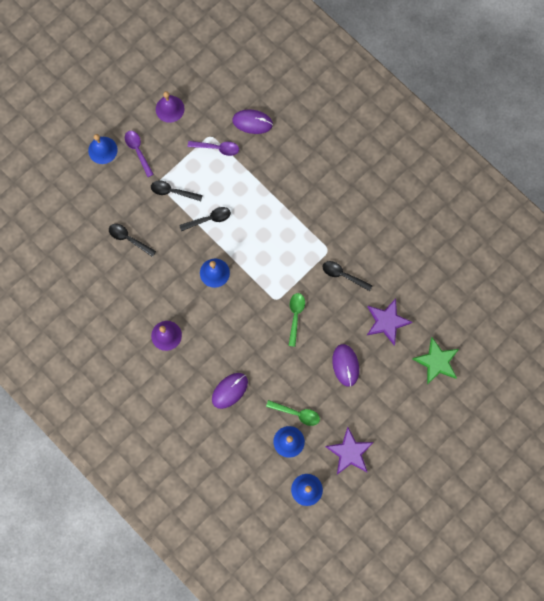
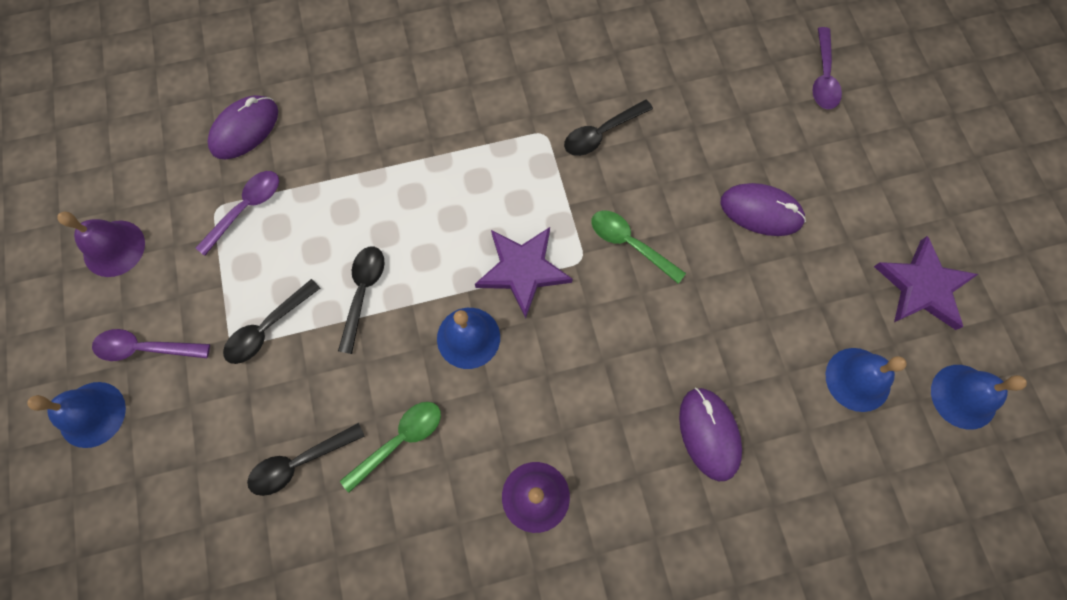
camera: 60 degrees left, 5 degrees down
(297, 413) = (811, 337): green spoon -> green spoon (400, 440)
(387, 322) = (718, 112): purple star -> purple star (523, 270)
(436, 362) = (823, 77): green star -> purple spoon

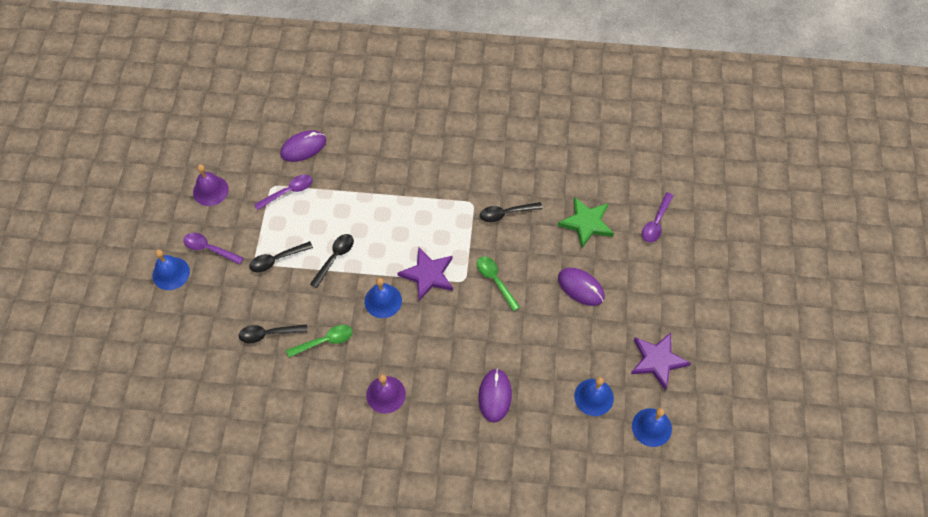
camera: 20 degrees right, 10 degrees down
(725, 110) = (586, 223): none -> green star

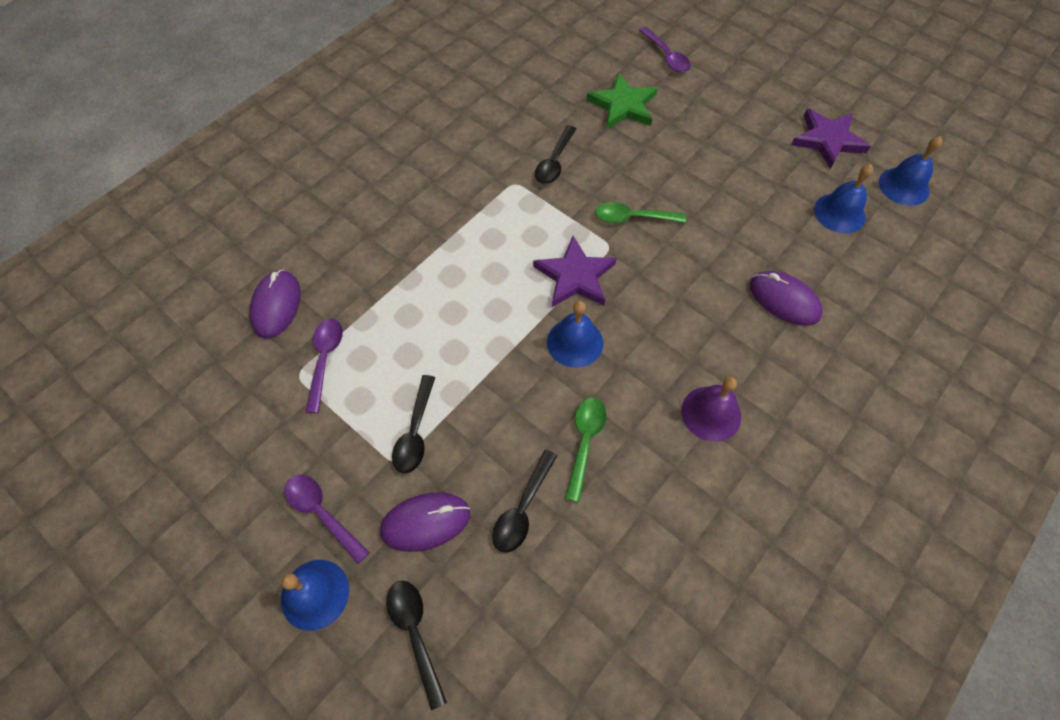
camera: 55 degrees left, 0 degrees up
(209, 249) = (322, 513): purple spoon -> purple spoon turned 75 degrees clockwise
(210, 190) = (229, 457): purple bell -> none
(335, 258) = (470, 361): black spoon -> black spoon (415, 633)
(581, 287) = (697, 151): purple mouse -> purple mouse (425, 522)

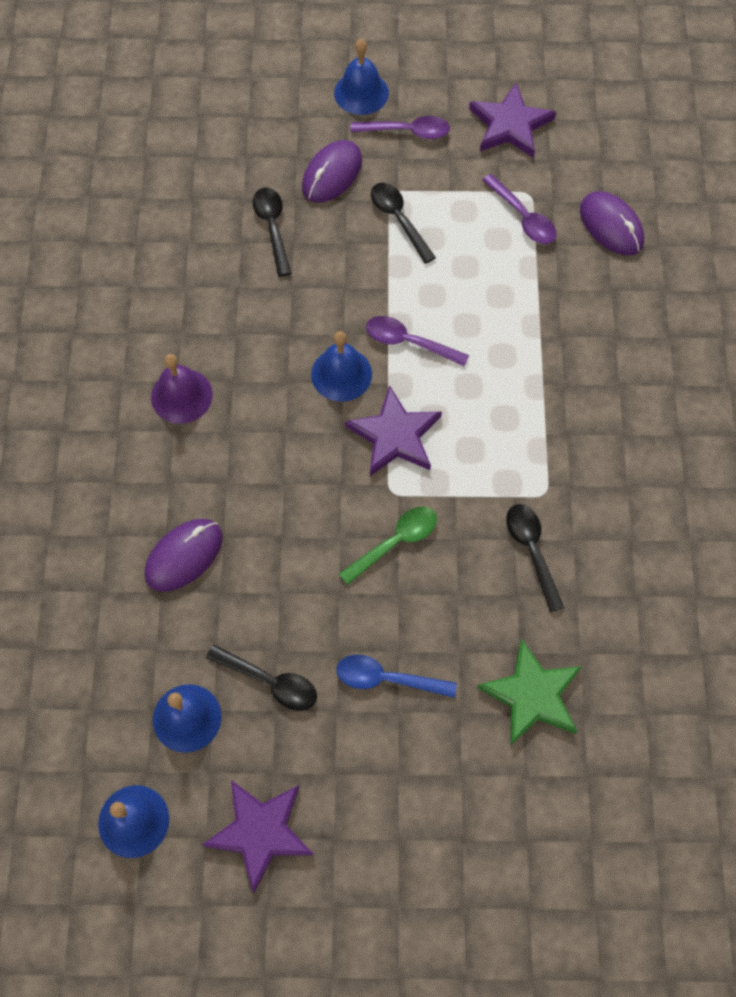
camera: 140 degrees right, 5 degrees up
(239, 447) = (510, 125): none -> purple star
(415, 633) = (277, 118): black spoon -> black spoon (270, 682)
(585, 442) = (266, 302): green spoon -> none
(666, 56) = (552, 830): purple spoon -> purple spoon (408, 342)
(699, 159) = (386, 679): none -> blue spoon
(784, 300) = (184, 556): purple mouse -> purple mouse turned 45 degrees counterclockwise

